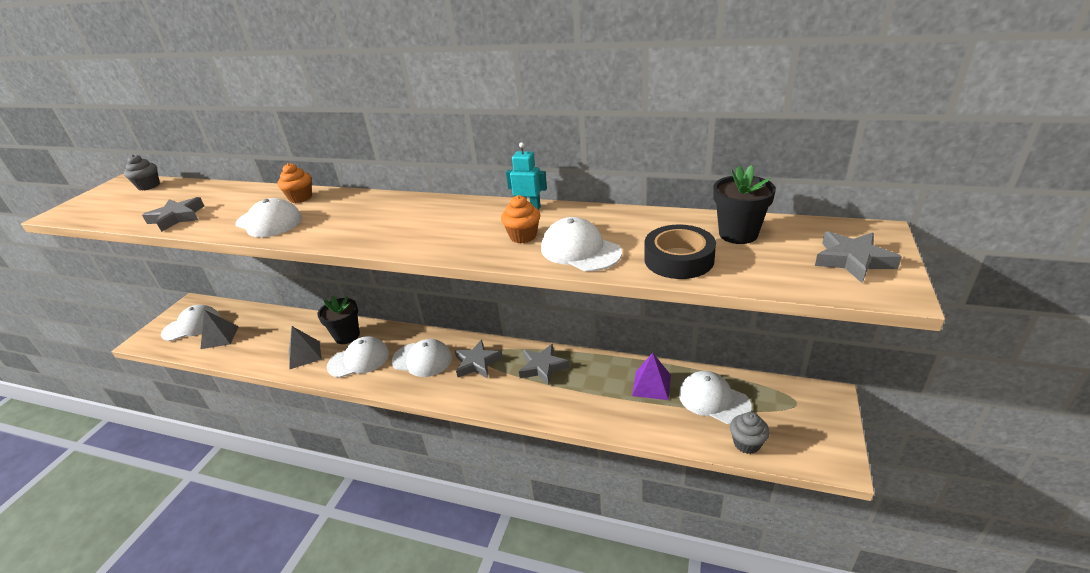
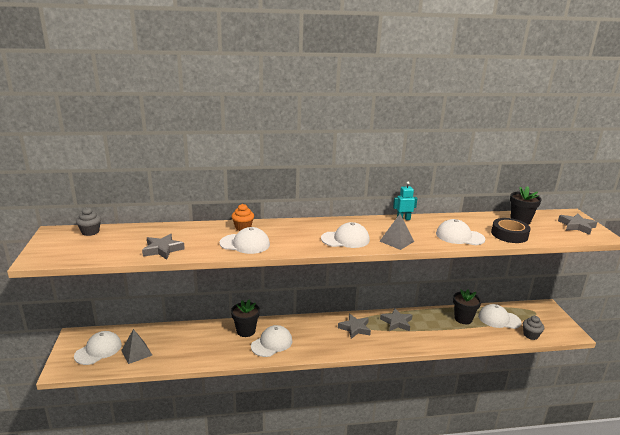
camera: 30 degrees left, 10 degrees down
(304, 355) = (226, 349): grey pyramid -> grey pyramid (396, 241)
(422, 359) = (316, 334): white cap -> white cap (345, 239)
(523, 236) = (421, 233): orange cupcake -> none
(651, 385) = (463, 319): purple pyramid -> black flower pot

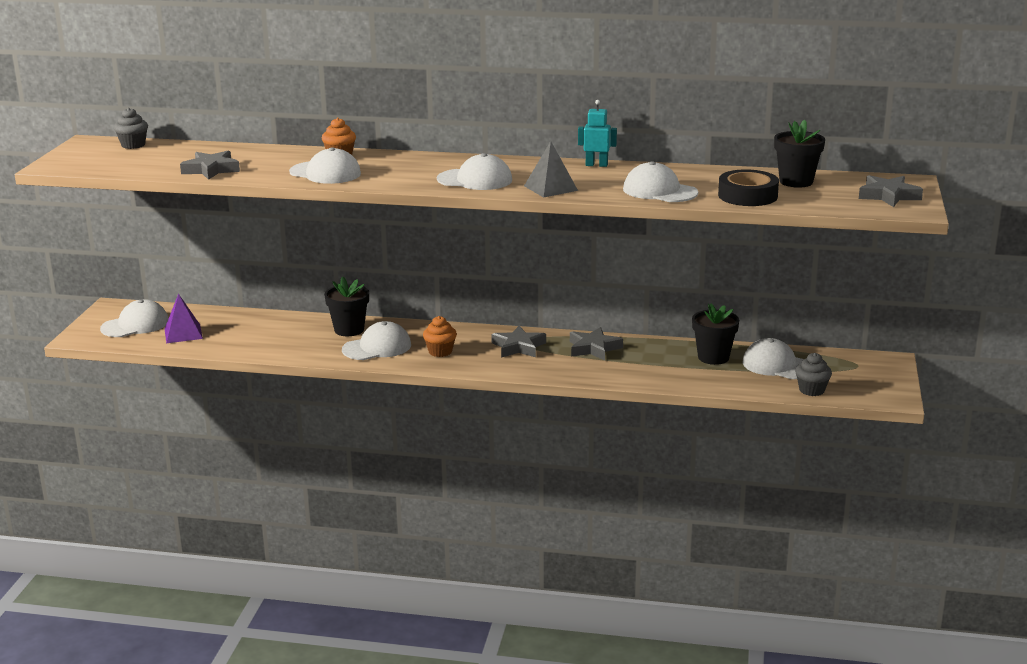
camera: 20 degrees right, 0 degrees up
(136, 352) = (183, 333): grey pyramid -> purple pyramid
(312, 340) = (440, 352): none -> orange cupcake

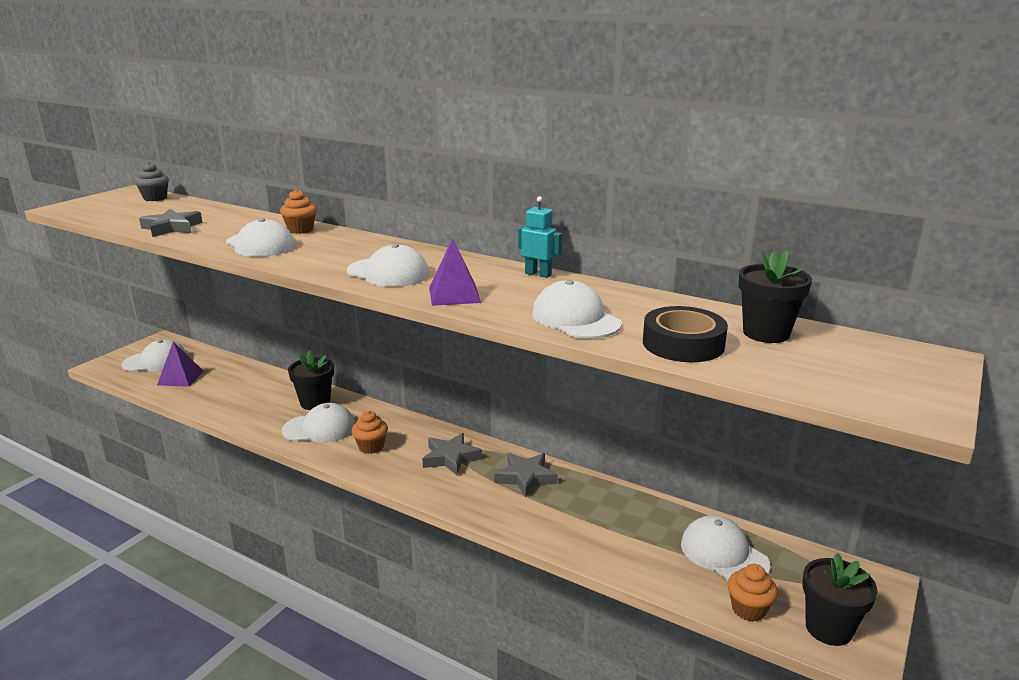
camera: 20 degrees right, 0 degrees up
(550, 188) = (454, 295): grey pyramid -> purple pyramid
(713, 357) = (651, 522): black flower pot -> black flower pot (828, 628)
(811, 390) = (748, 609): grey cupcake -> orange cupcake
(888, 196) = (891, 378): grey star -> none

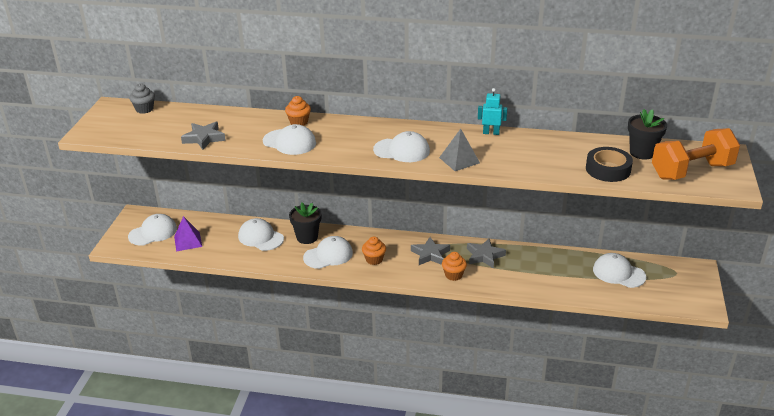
camera: 20 degrees left, 10 degrees up
(454, 295) = (459, 160): purple pyramid -> grey pyramid
(575, 319) = (541, 164): white cap -> white cap (260, 237)
(748, 609) = (645, 299): orange cupcake -> orange cupcake (453, 275)
(828, 628) = (686, 298): black flower pot -> none
(843, 373) = (692, 171): none -> orange dumbbell

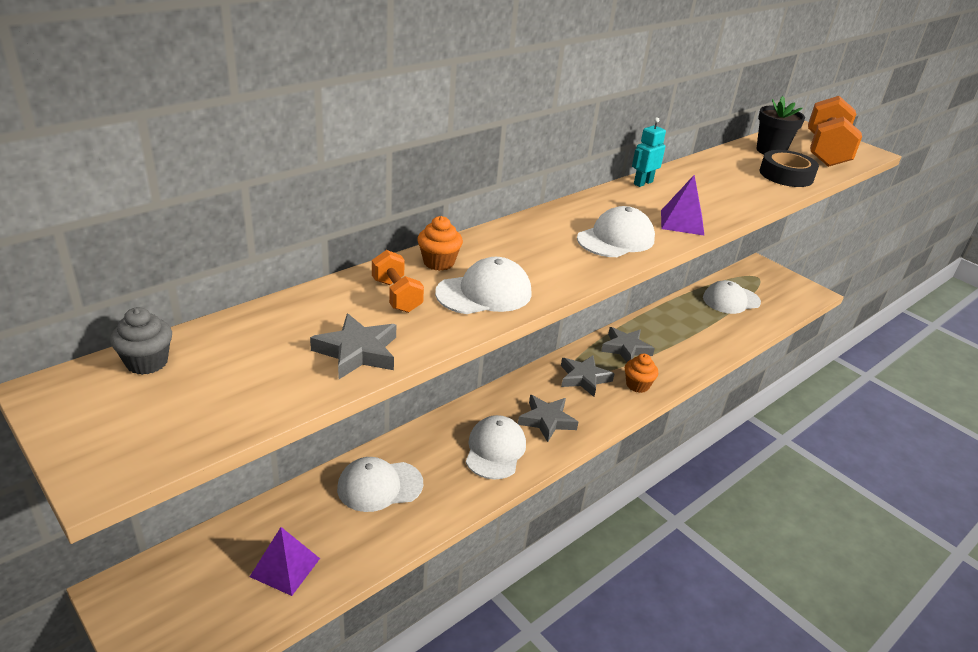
camera: 55 degrees left, 0 degrees up
(153, 232) = (202, 597): white cap -> none
(256, 127) = (397, 296): none -> orange dumbbell
(307, 237) = (435, 446): black flower pot -> none
(374, 259) = (547, 421): orange cupcake -> grey star
(459, 160) = (682, 222): grey pyramid -> purple pyramid

